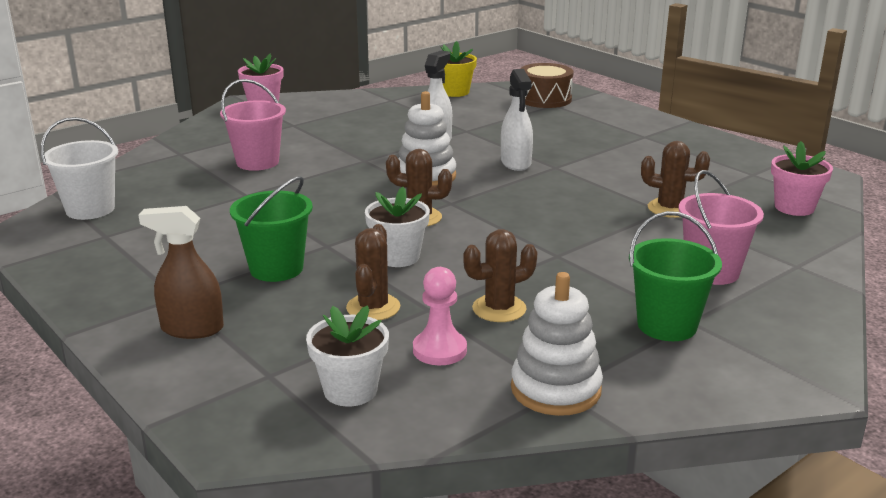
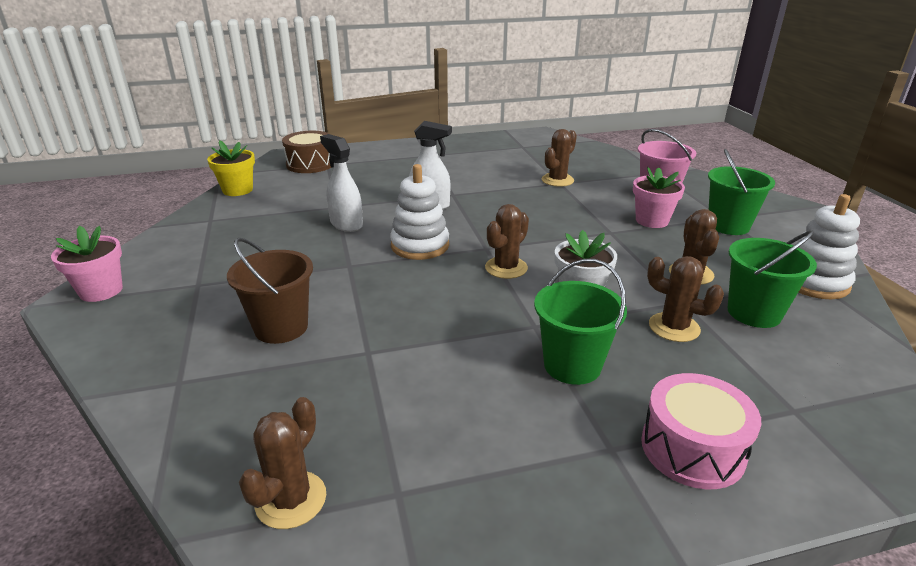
camera: 65 degrees left, 5 degrees up
(90, 209) = (291, 500): white bucket -> brown cactus
(192, 329) = (692, 448): brown spray bottle -> pink drum
(257, 162) = (281, 327): pink bucket -> brown bucket
(350, 390) = (820, 369): white flower pot -> none
(439, 350) = (754, 313): pink pawn -> green bucket
(794, 207) = (580, 151): pink flower pot -> pink flower pot (652, 220)

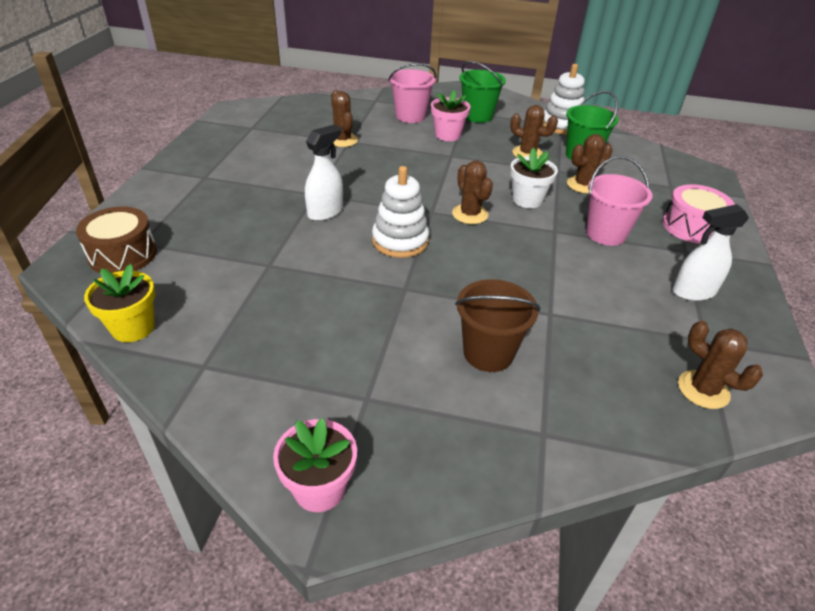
camera: 65 degrees left, 10 degrees up
(346, 224) = (317, 269): white spray bottle -> white spray bottle (693, 292)
(572, 365) = (606, 234): green bucket -> pink bucket

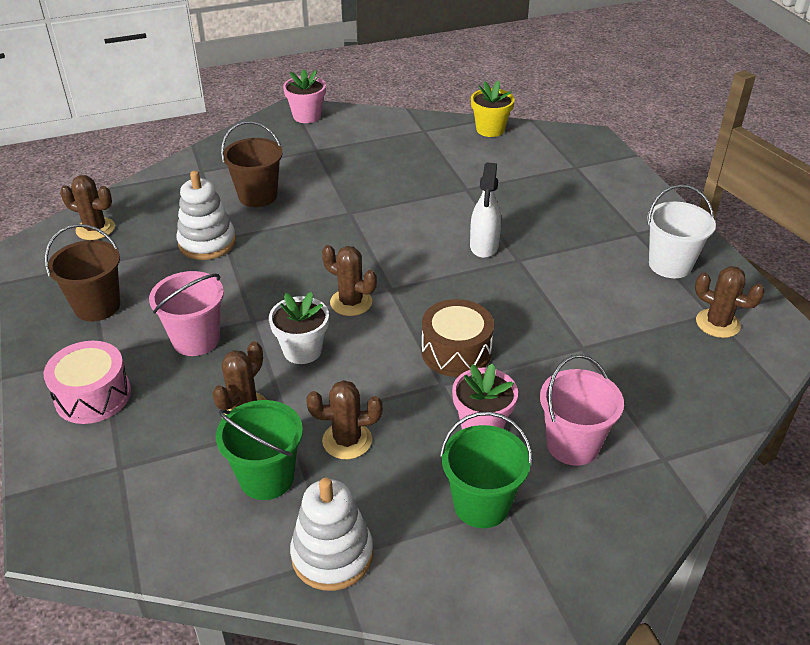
camera: 150 degrees right, 0 degrees up
(123, 254) = (572, 156): brown drum -> brown drum (456, 351)
(223, 153) = (670, 265): none -> white bucket
(342, 140) = (591, 345): brown cactus -> brown cactus (717, 323)
(400, 241) = (390, 247): white stacking toy -> white stacking toy (207, 243)
(693, 292) = (97, 306): white spray bottle -> brown bucket

